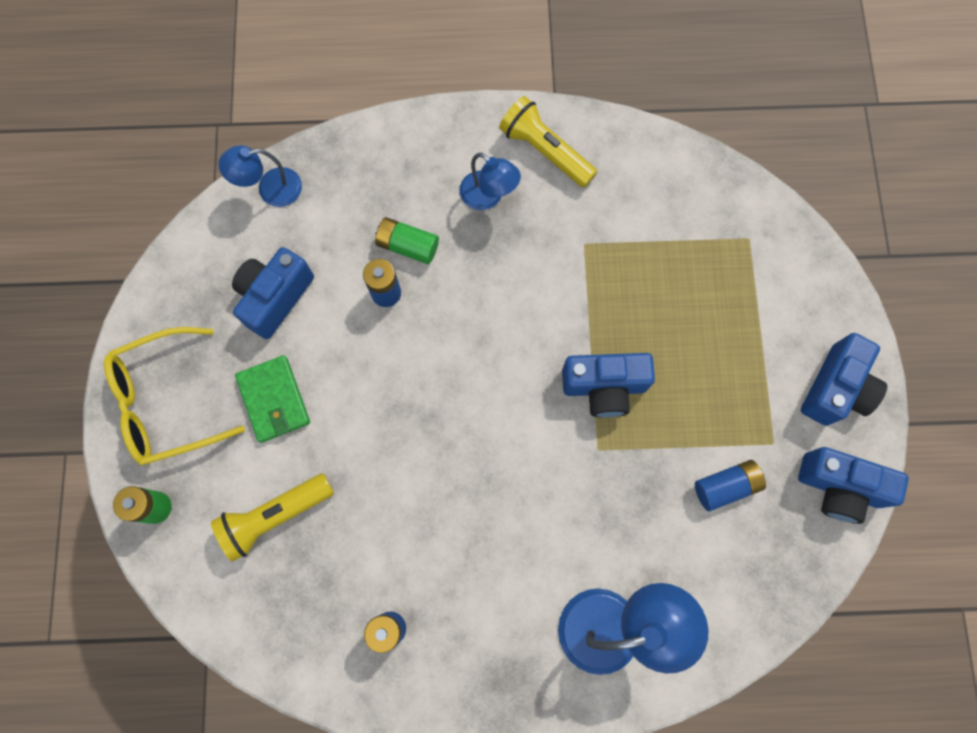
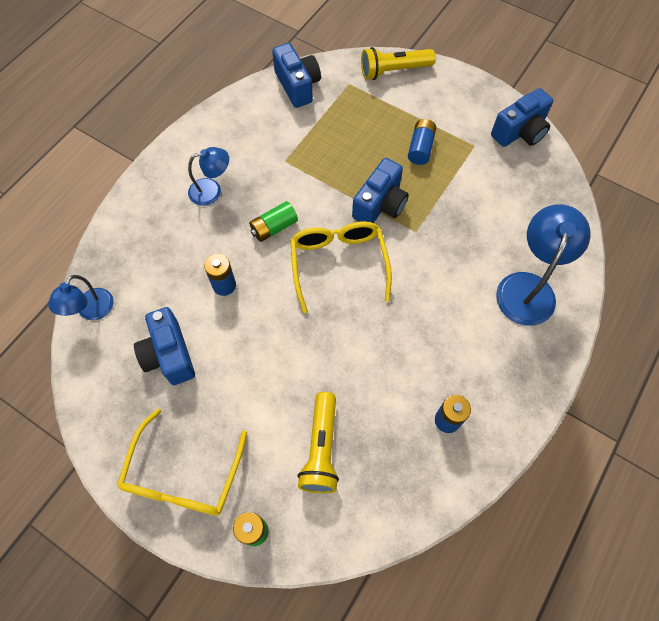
camera: 55 degrees left, 10 degrees down
(274, 400) = (240, 400): green wallet -> none
(407, 246) = (204, 254): green battery -> green battery (274, 227)
(494, 393) = (338, 264): none -> yellow glasses
(545, 151) = (210, 144): yellow flashlight -> yellow flashlight (394, 71)
(725, 486) = (483, 182): blue battery -> blue battery (420, 148)
(835, 388) = (464, 99): blue camera -> blue camera (297, 86)

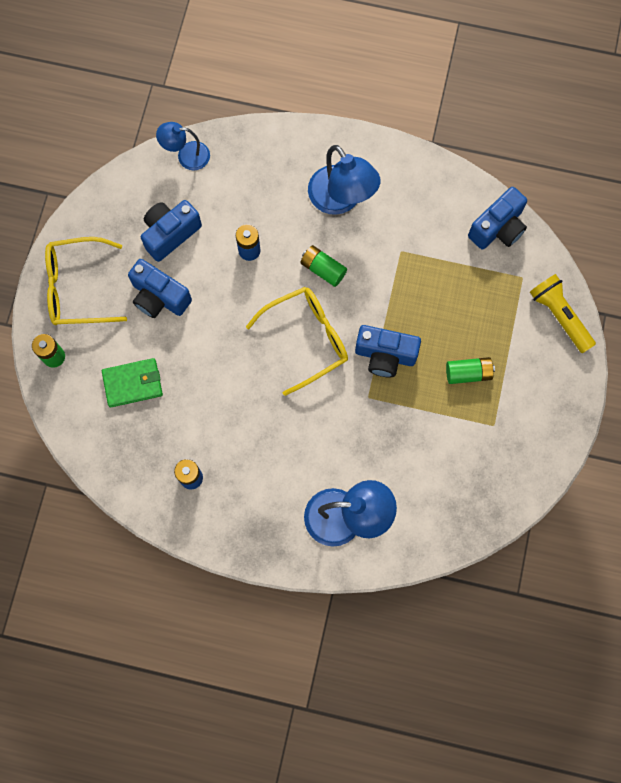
camera: 70 degrees right, 10 degrees up
(212, 190) = (341, 200): blue lamp -> blue lamp, size x1.66
(321, 448) = (133, 383): yellow flashlight -> green wallet
(420, 148) = (468, 373): blue battery -> green battery
(520, 132) = (530, 467): blue camera -> blue camera (159, 297)

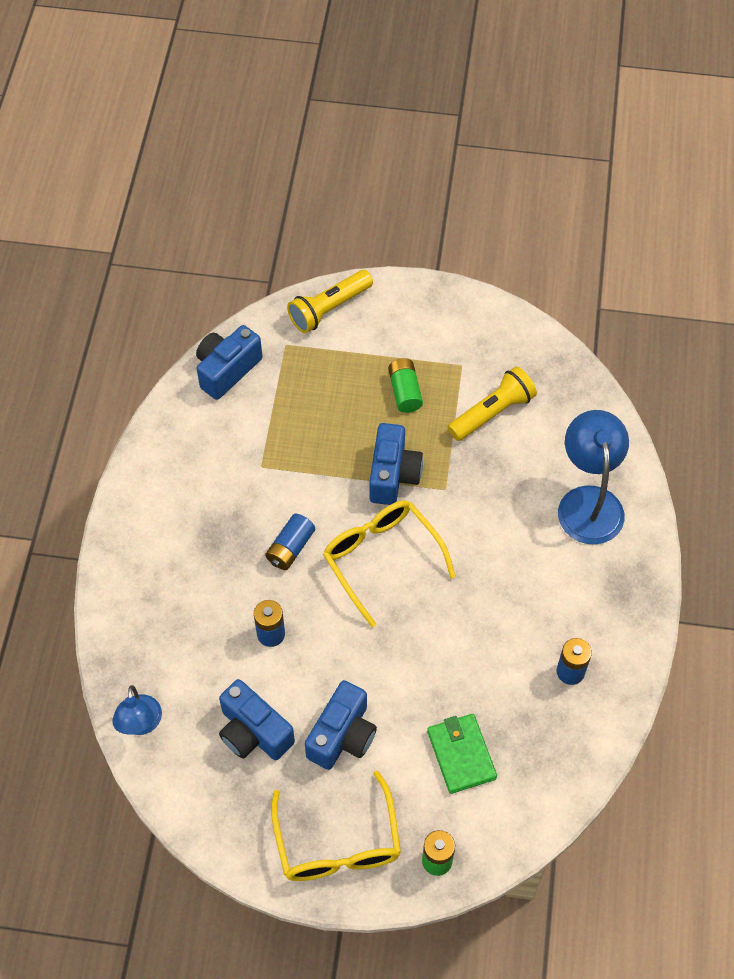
camera: 95 degrees left, 15 degrees down
(323, 269) = (290, 548): green battery -> blue battery
(341, 200) = (197, 535): blue lamp -> none
(442, 446) = (492, 412): none -> yellow flashlight
(498, 228) = (227, 370): blue camera -> blue camera turned 90 degrees counterclockwise

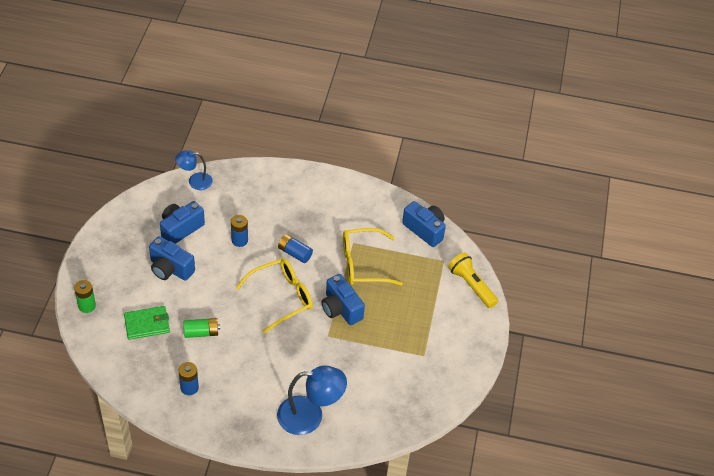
camera: 90 degrees right, 10 degrees down
(337, 842) = (109, 261): yellow glasses -> yellow glasses (363, 264)
(393, 475) = (341, 309): blue camera -> blue camera turned 45 degrees clockwise
(404, 391) = (404, 321): green battery -> green battery (201, 332)
(492, 412) = (384, 368): yellow flashlight -> none

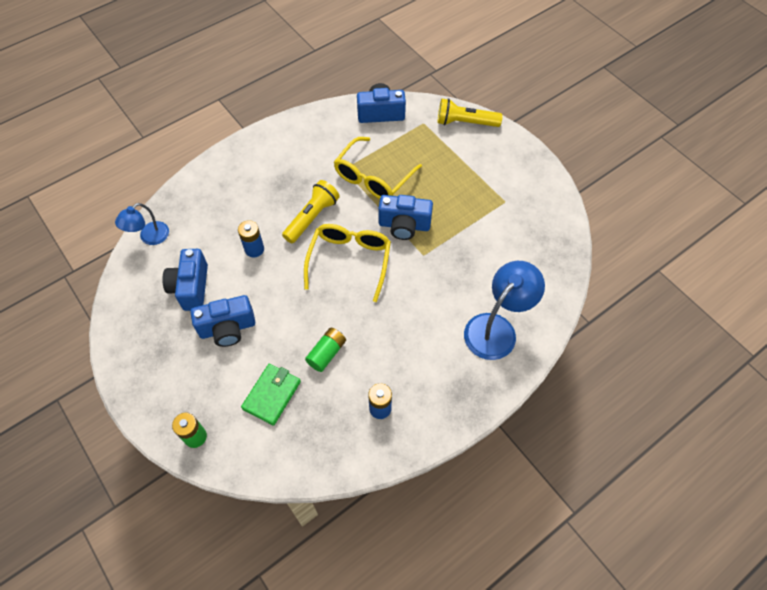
camera: 45 degrees left, 10 degrees up
(294, 253) = (312, 217): blue battery -> yellow flashlight

